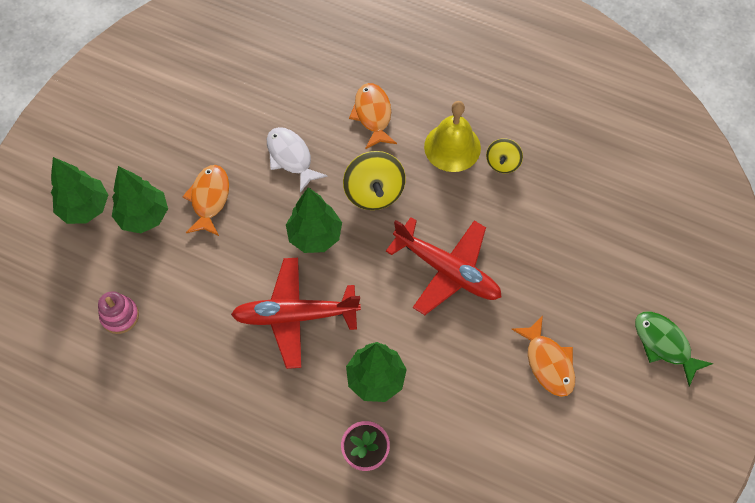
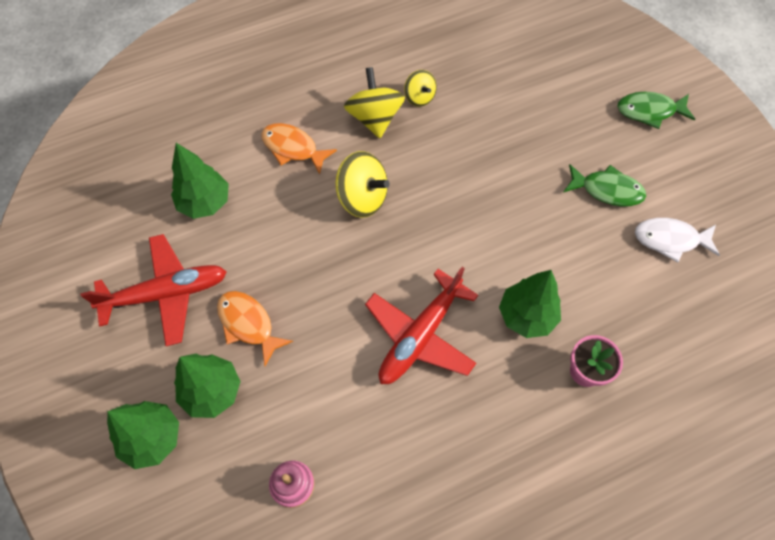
camera: 50 degrees left, 0 degrees up
(291, 157) = (272, 233): white fish -> white fish (670, 239)
(315, 236) = (361, 268): green tree -> green tree (205, 203)
(447, 270) = (476, 198): red plane -> red plane (165, 293)
(452, 147) = (374, 118): yellow bell -> yellow spinning top
(548, 362) = (607, 190): orange fish -> green fish

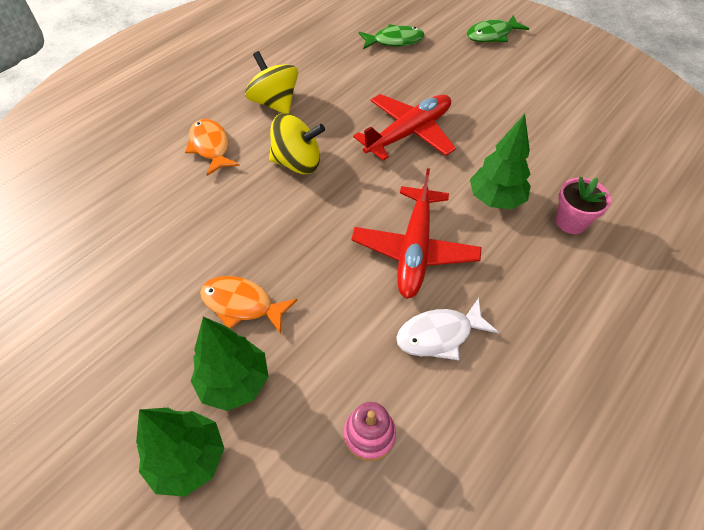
camera: 25 degrees left, 10 degrees down
(165, 293) = (137, 311): red plane -> red plane (408, 133)
(205, 203) = (143, 217): green tree -> none
(293, 148) = (211, 147): orange fish -> orange fish turned 60 degrees clockwise
(419, 97) = (305, 78): yellow spinning top -> none
(607, 190) = (497, 92): green fish -> green fish (394, 41)
(670, 239) = (566, 108): white fish -> white fish (439, 335)

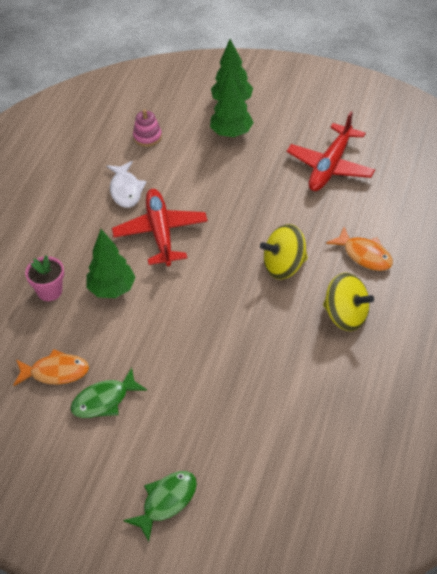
camera: 160 degrees right, 5 degrees down
(242, 304) = (254, 166): orange fish -> orange fish (55, 372)
(394, 41) = (276, 446): green fish -> green fish (104, 400)
(408, 133) = (206, 327): red plane -> red plane (330, 166)
(439, 335) = (126, 190): white fish -> white fish turned 120 degrees clockwise

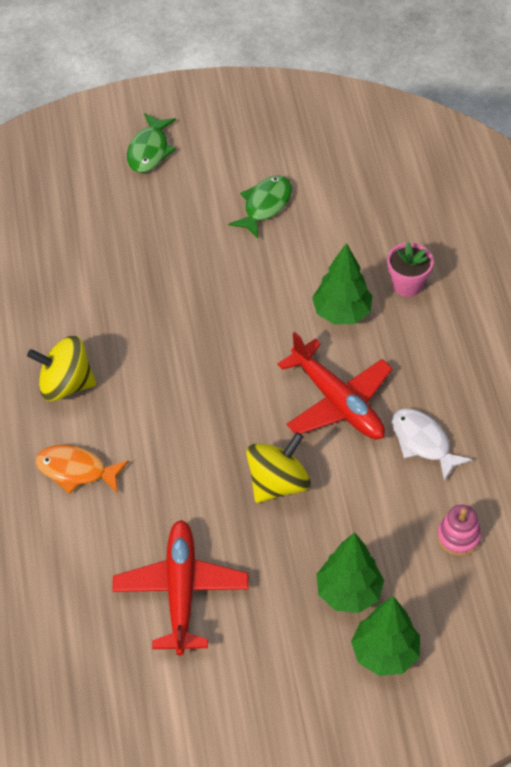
camera: 150 degrees right, 5 degrees up
(55, 372) = (332, 211): orange fish -> none
(284, 266) = (165, 417): yellow spinning top -> yellow spinning top (277, 483)

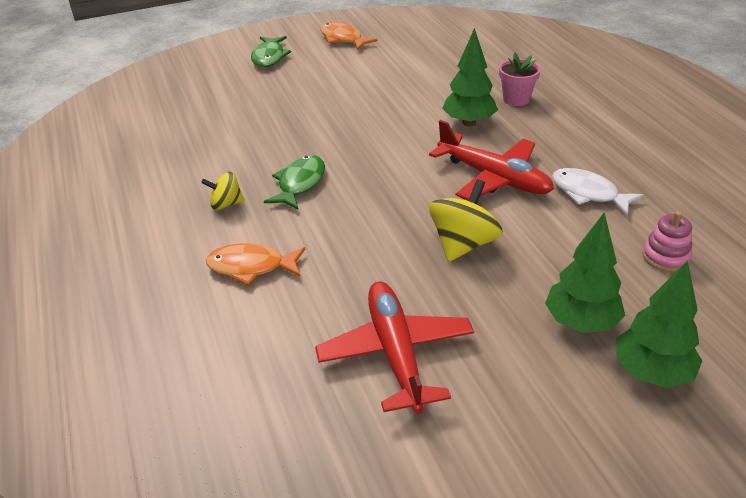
camera: 10 degrees left, 15 degrees down
(65, 384) = (226, 204): yellow spinning top -> yellow spinning top, size x0.59
(244, 131) = (343, 39): none -> orange fish
(265, 205) = (375, 73): green fish -> green fish (300, 183)

